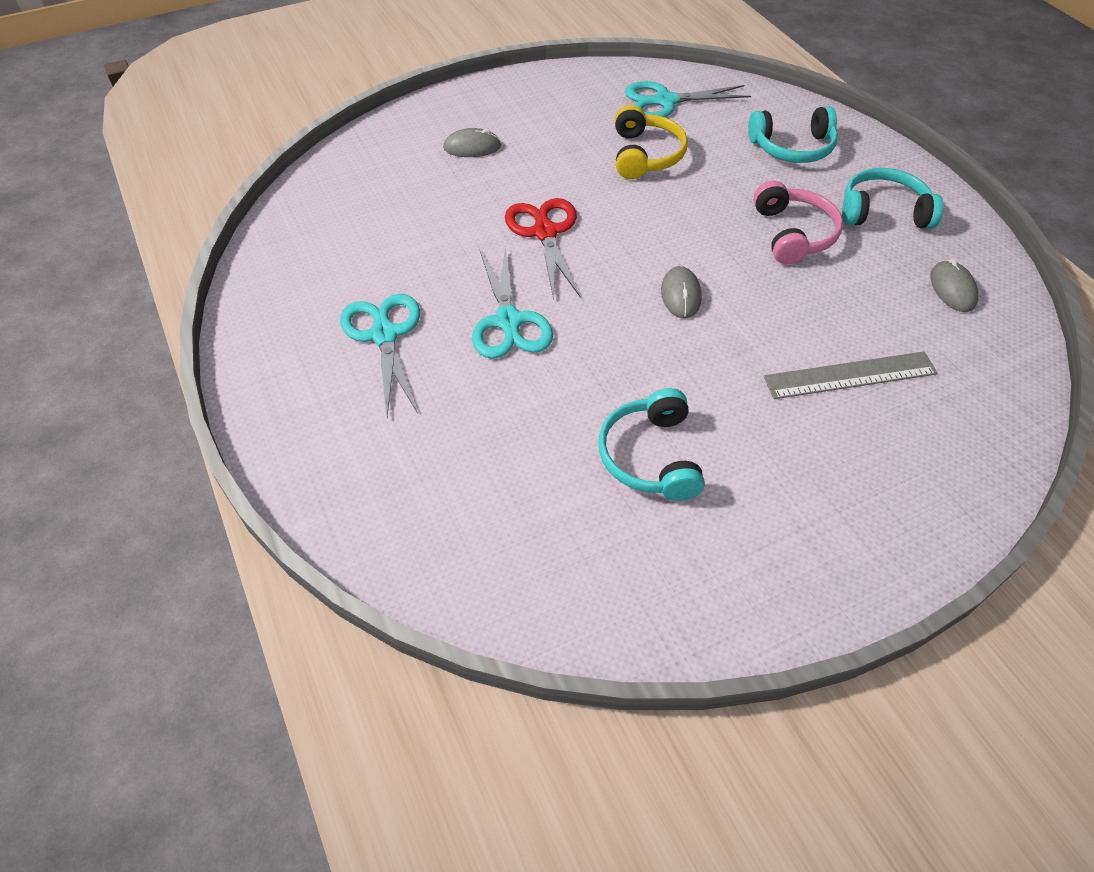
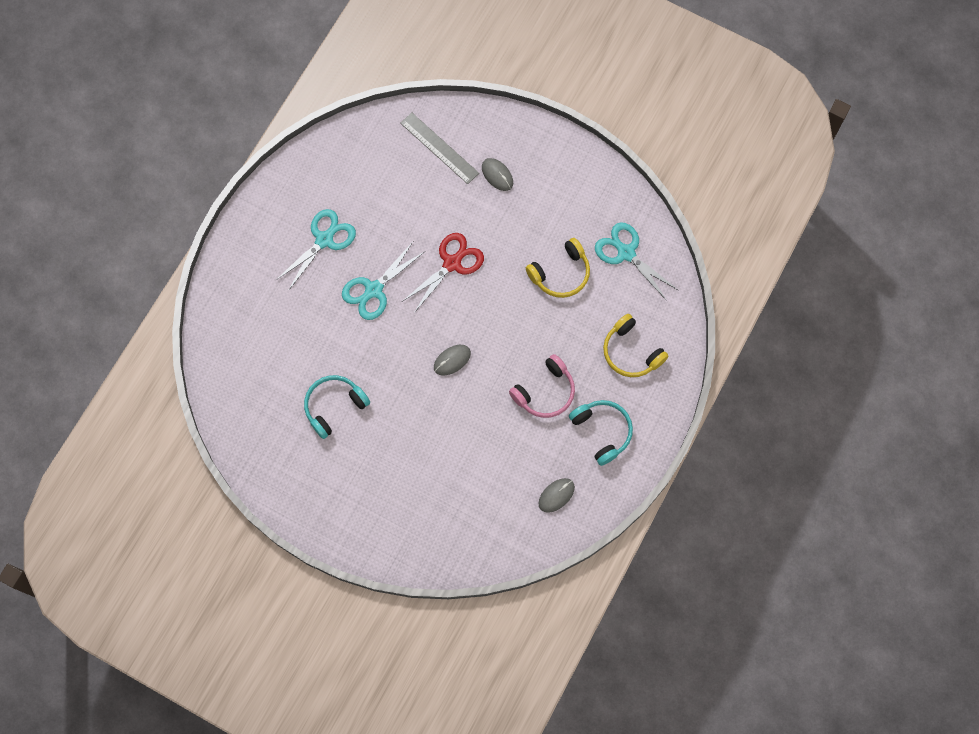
camera: 55 degrees right, 20 degrees up
(792, 148) = (631, 352): turquoise headphones -> yellow headphones
(850, 375) = (450, 471): grey ruler -> grey ruler (439, 148)

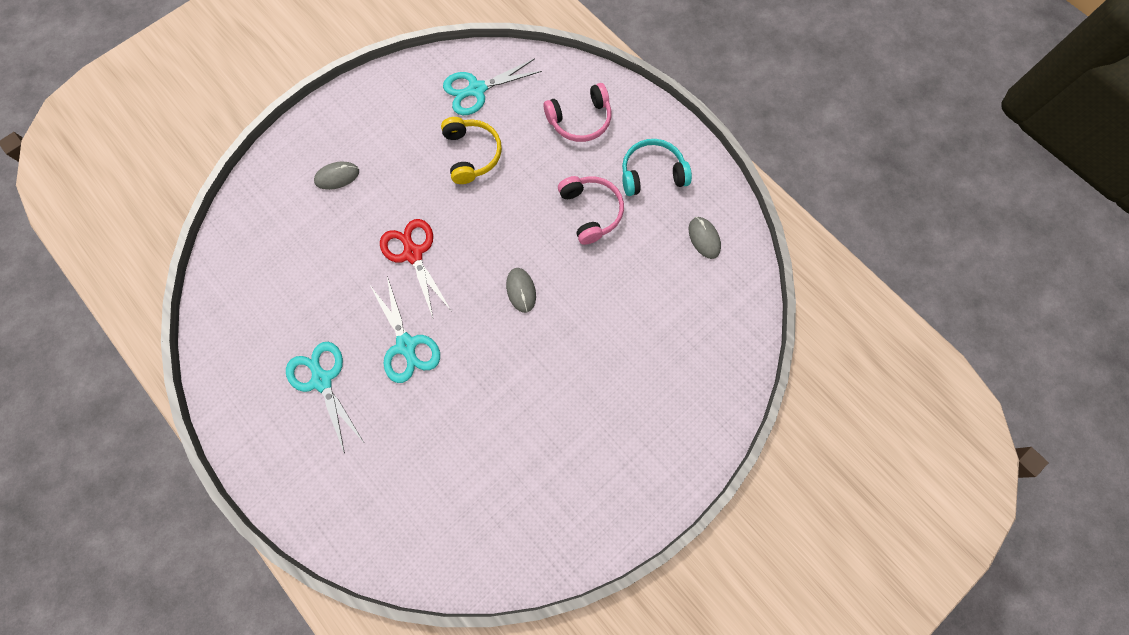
camera: 70 degrees left, 0 degrees up
(334, 406) = (524, 435): turquoise headphones -> none
(439, 148) = (277, 222): grey ruler -> none
(631, 352) = (580, 120): yellow headphones -> pink headphones

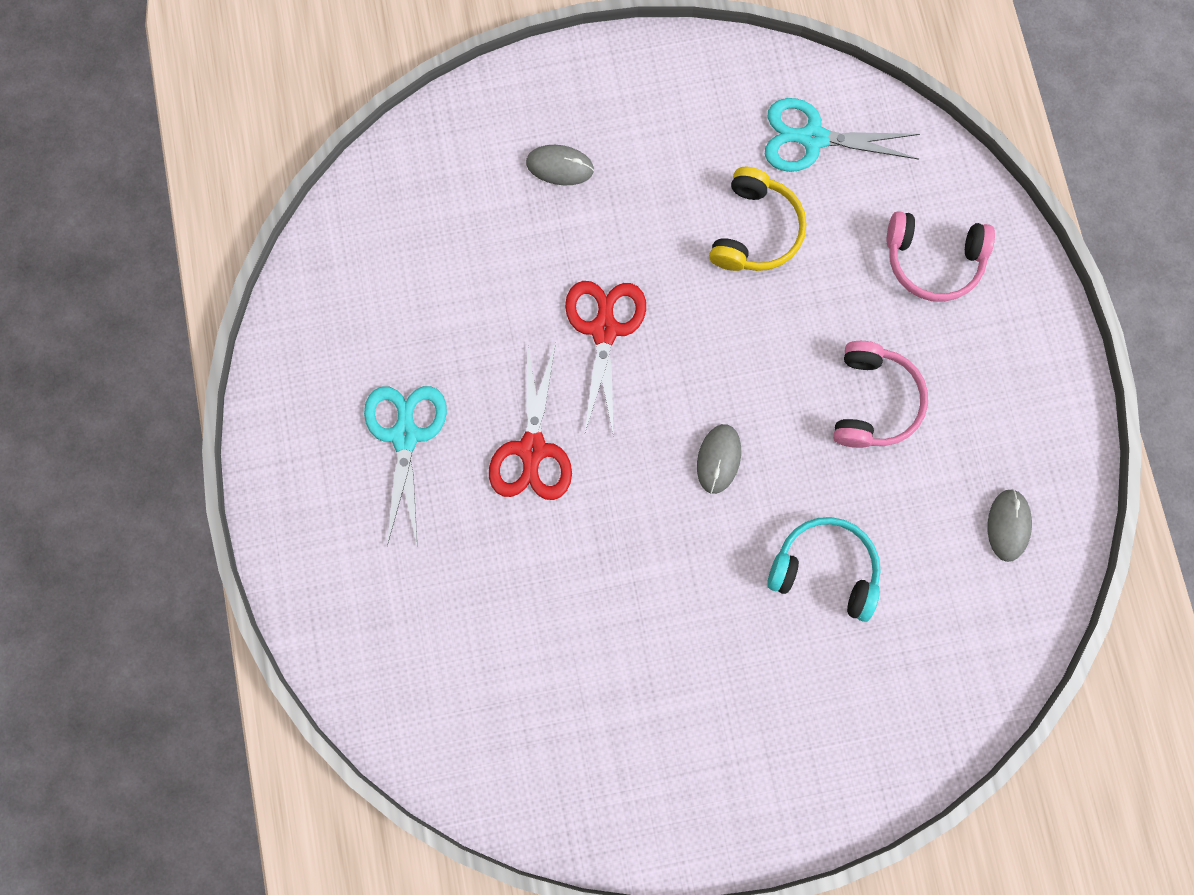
camera: 30 degrees right, 5 degrees up
(406, 345) = (532, 449): turquoise scissors -> red scissors
(652, 173) = (989, 393): turquoise headphones -> turquoise headphones (825, 569)

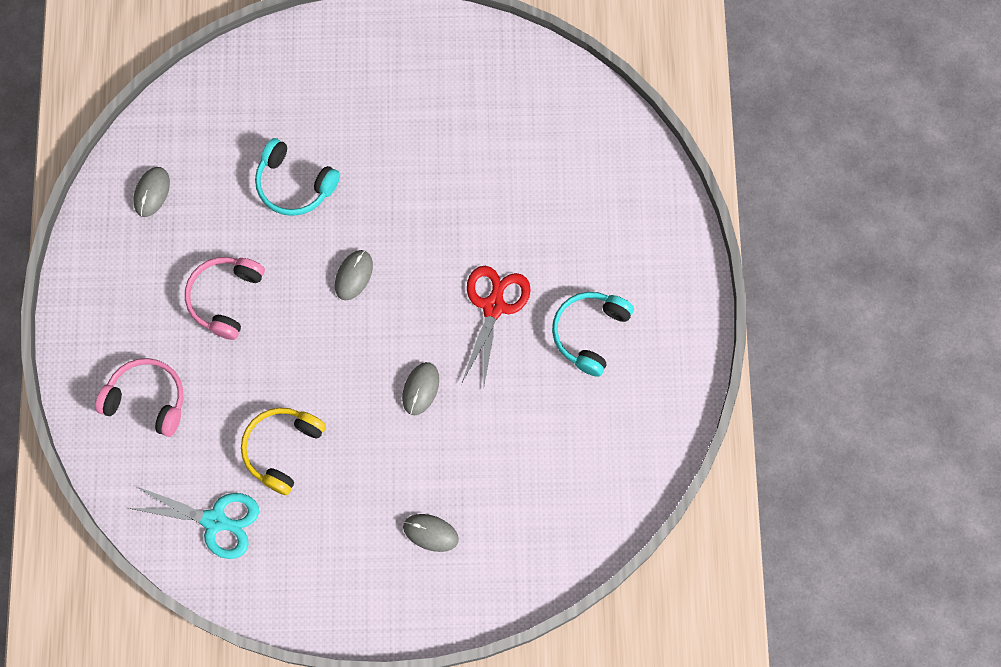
camera: 170 degrees left, 5 degrees down
(405, 436) = (589, 333): turquoise scissors -> turquoise headphones
(604, 330) = (421, 389): red scissors -> grey mouse

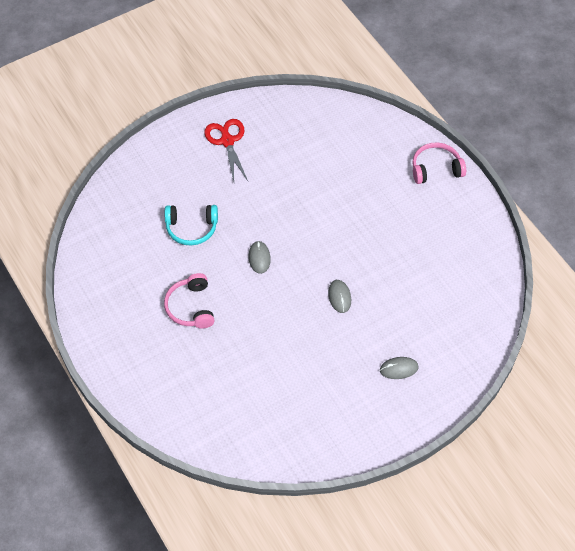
camera: 30 degrees left, 15 degrees down
(147, 399) = (180, 385): pink headphones -> pink headphones (436, 168)
(152, 192) = (107, 273): grey mouse -> none
(214, 521) = (267, 430): turquoise scissors -> none
(282, 449) = (280, 370): yellow headphones -> none
(493, 307) = (351, 234): red scissors -> red scissors (227, 141)
(589, 333) = (414, 221): turquoise headphones -> none

